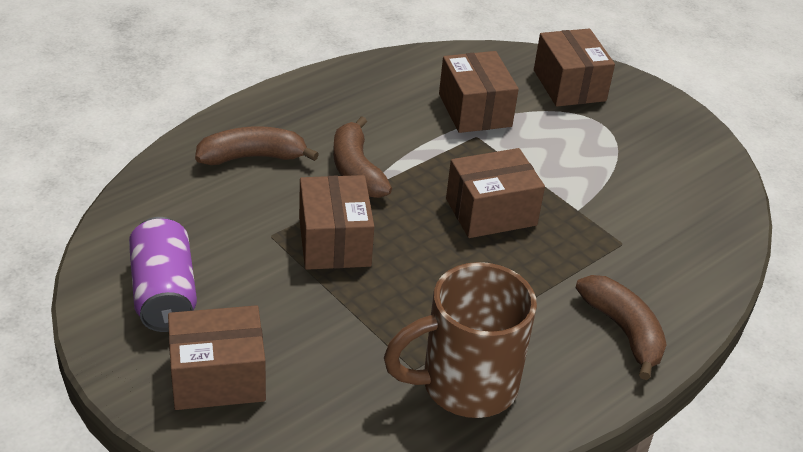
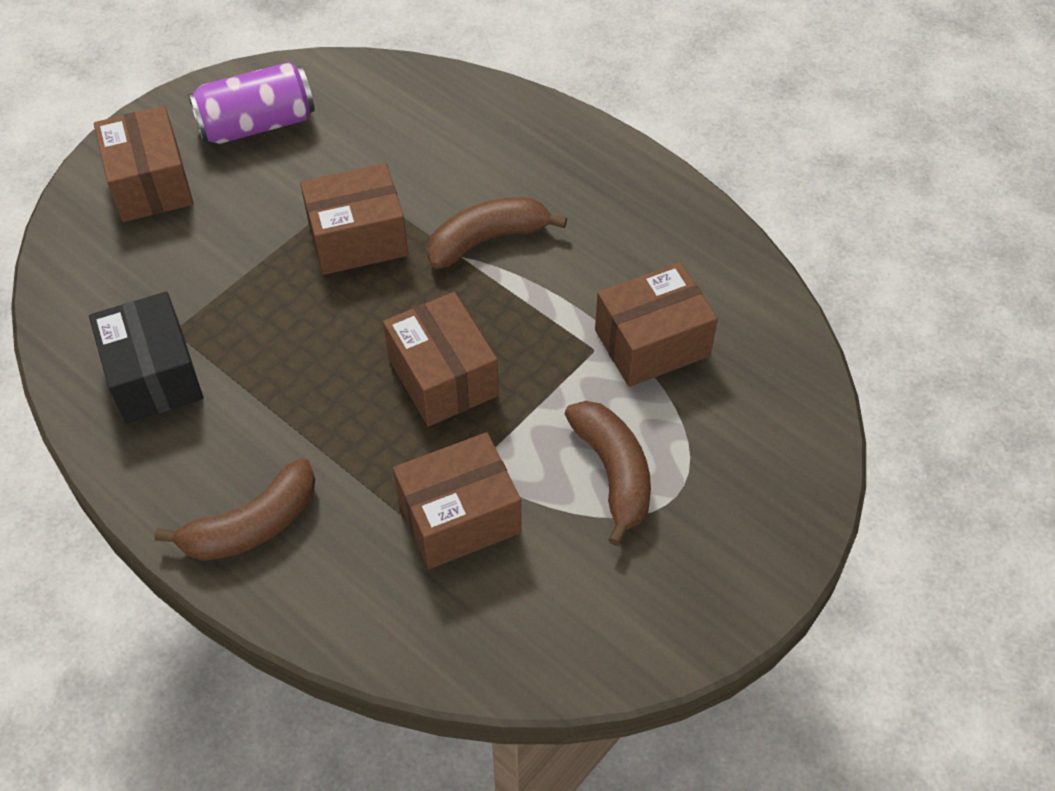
camera: 85 degrees right, 15 degrees up
(252, 157) = (486, 147): brown banana -> brown banana (613, 473)
(464, 385) = (154, 375): brown mug -> black box
(569, 85) = (757, 451): brown box -> brown box (459, 517)

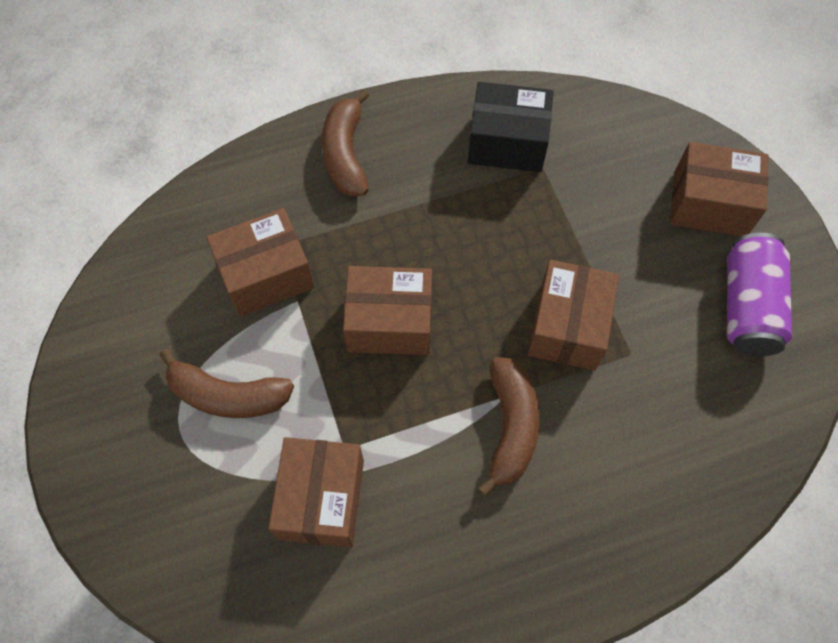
camera: 120 degrees right, 10 degrees up
(459, 517) = (266, 275): brown box -> brown box turned 60 degrees clockwise

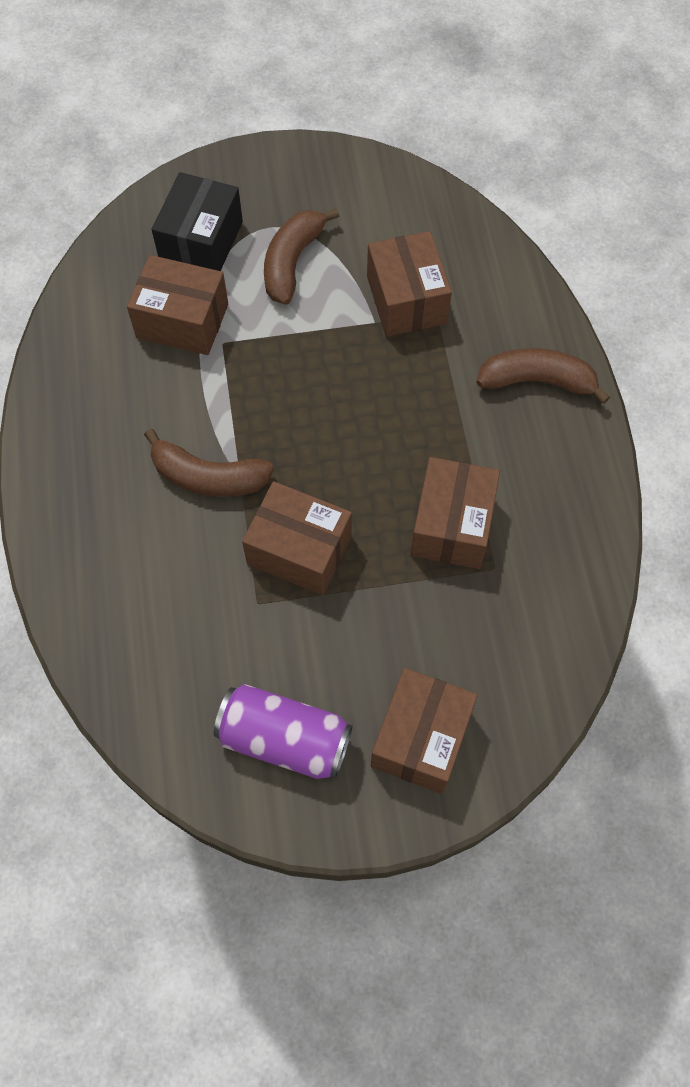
camera: 100 degrees right, 0 degrees up
(390, 322) = (336, 394): brown box -> brown box (452, 525)
(507, 142) = (533, 538): black box -> black box (201, 242)

